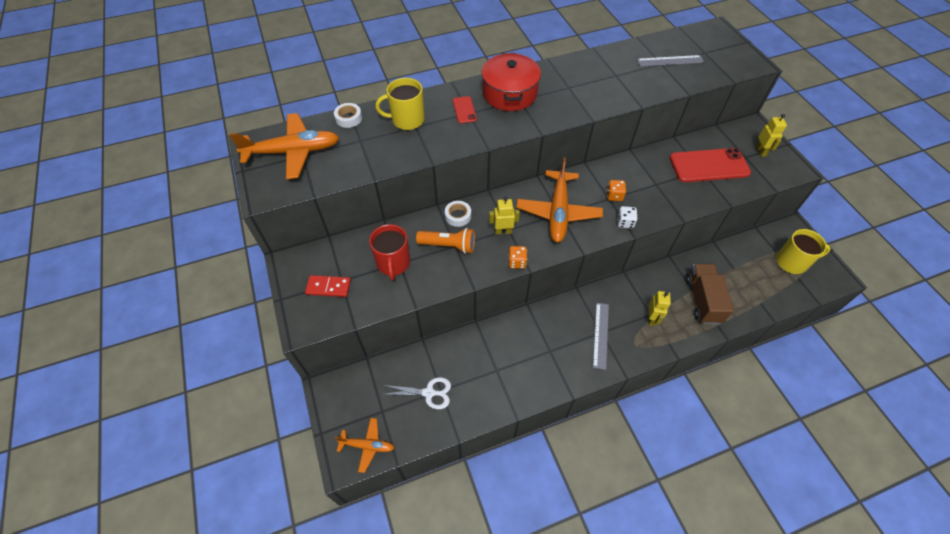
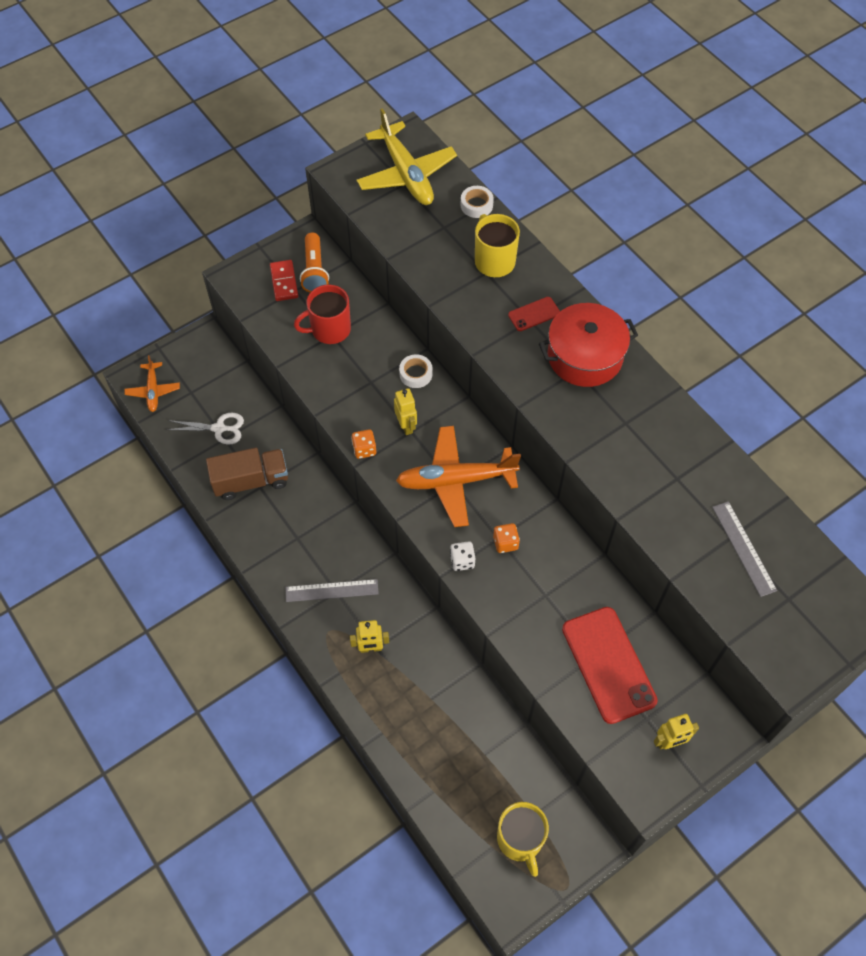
camera: 75 degrees right, 5 degrees up
(293, 152) = (406, 174): orange plane -> yellow plane
(429, 393) = (219, 428): white scissors -> white scissors turned 75 degrees counterclockwise
(448, 245) = (369, 375): orange flashlight -> orange flashlight (314, 270)
(702, 300) = (417, 711): brown truck -> brown truck (251, 481)

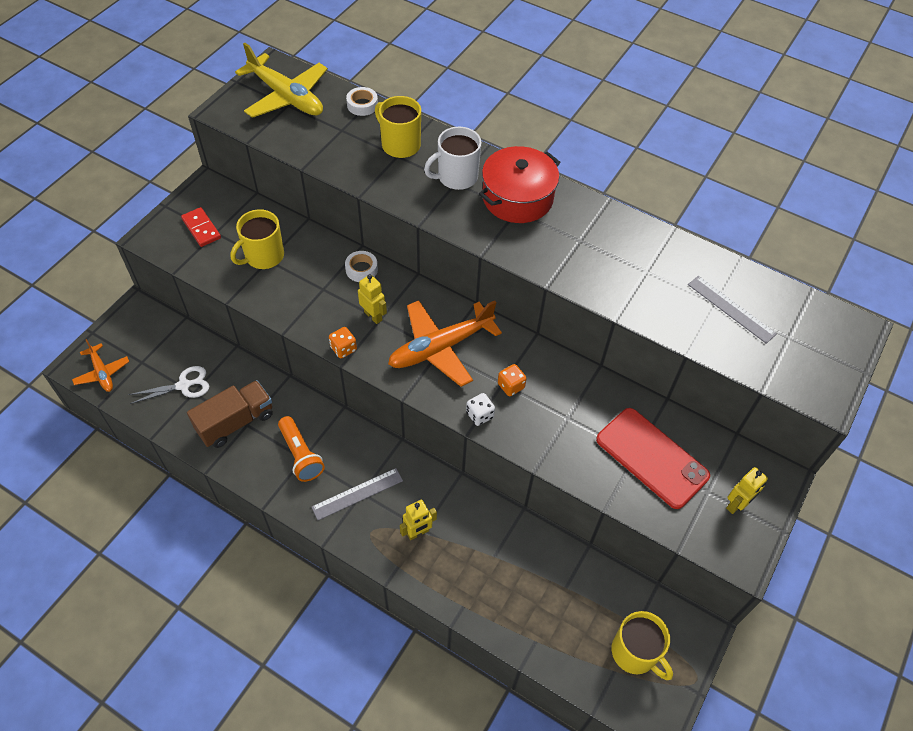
camera: 25 degrees left, 5 degrees down
(314, 270) = (227, 211): orange flashlight -> orange flashlight (300, 455)
(329, 329) = (263, 256): red mug -> yellow mug
(534, 314) = (456, 177): red phone -> white mug

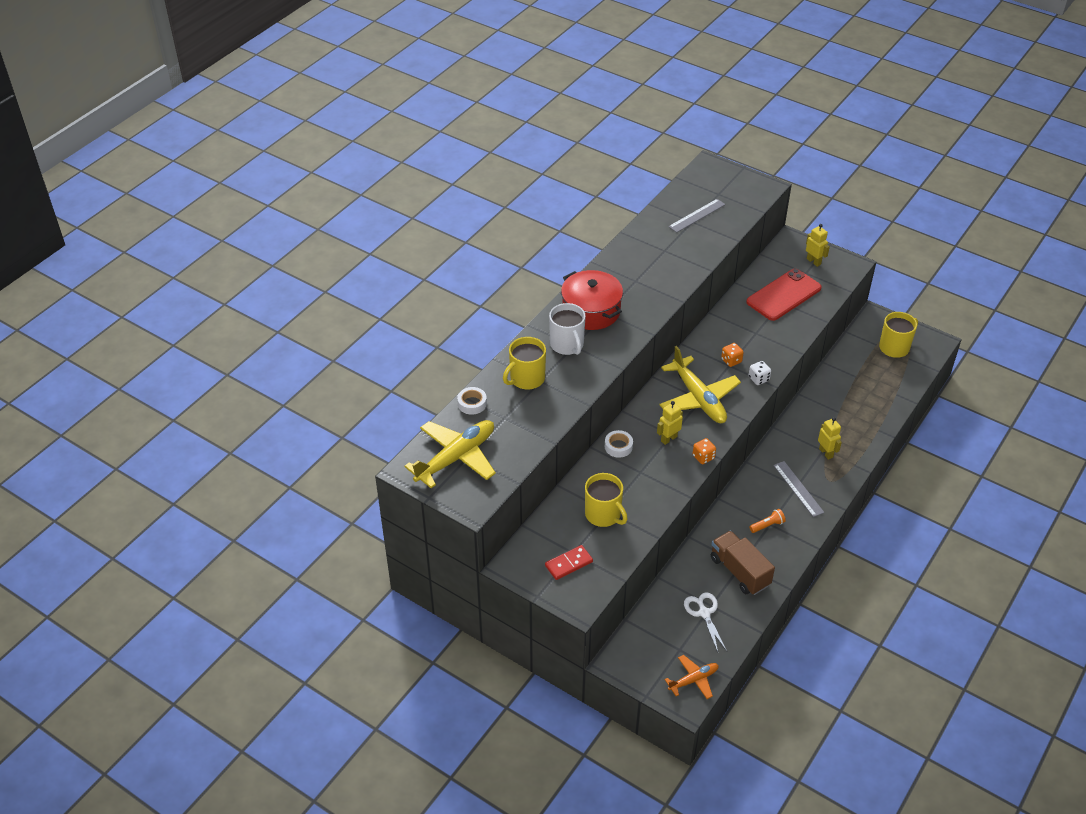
camera: 85 degrees left, 10 degrees down
(300, 455) = (767, 525): orange flashlight -> orange flashlight, size x0.61
(440, 348) = (698, 398): orange plane -> yellow plane

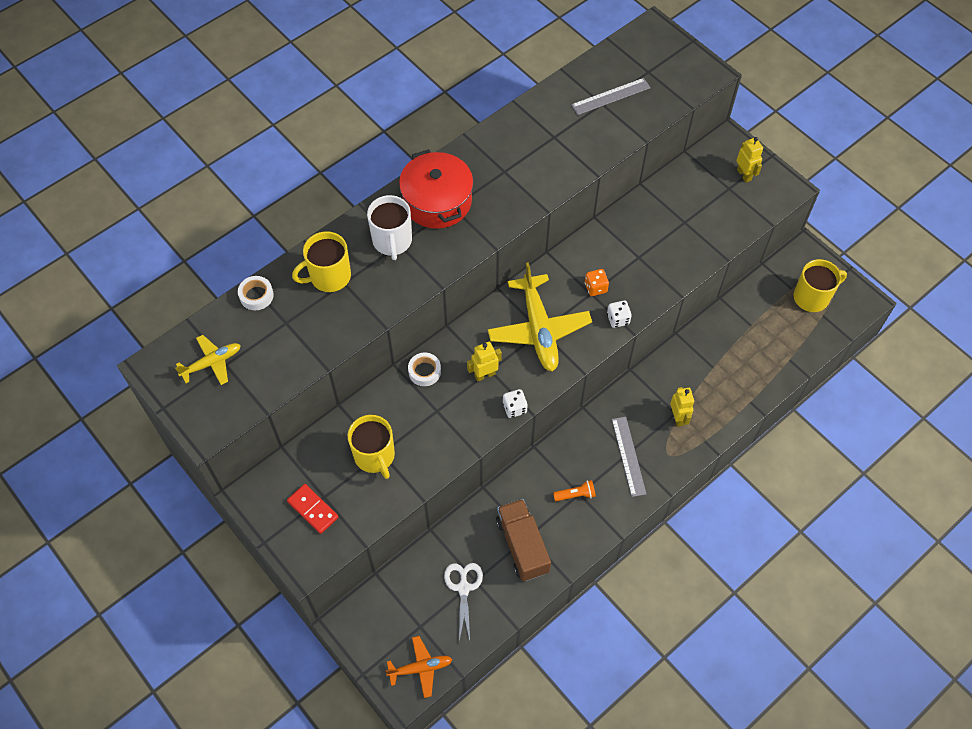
camera: 15 degrees right, 15 degrees up
(456, 457) = (212, 363): yellow plane -> yellow plane, size x0.54
(568, 564) = (313, 509): red domino -> red domino turned 60 degrees clockwise
(703, 457) = (514, 408): orange dice -> white dice
(783, 295) = (691, 213): red phone -> none

